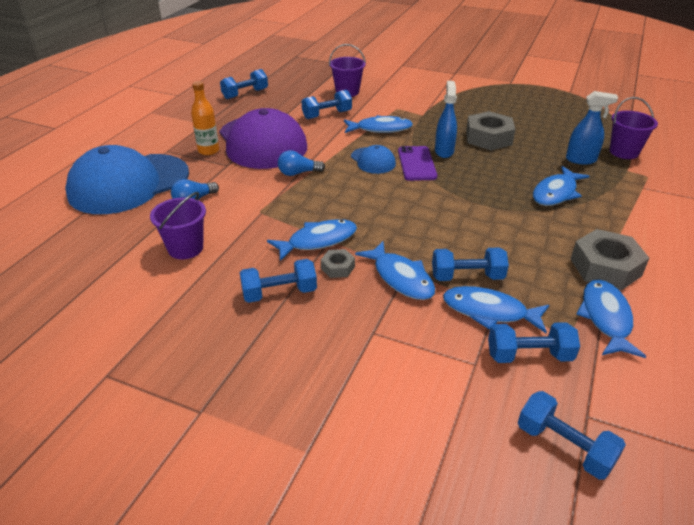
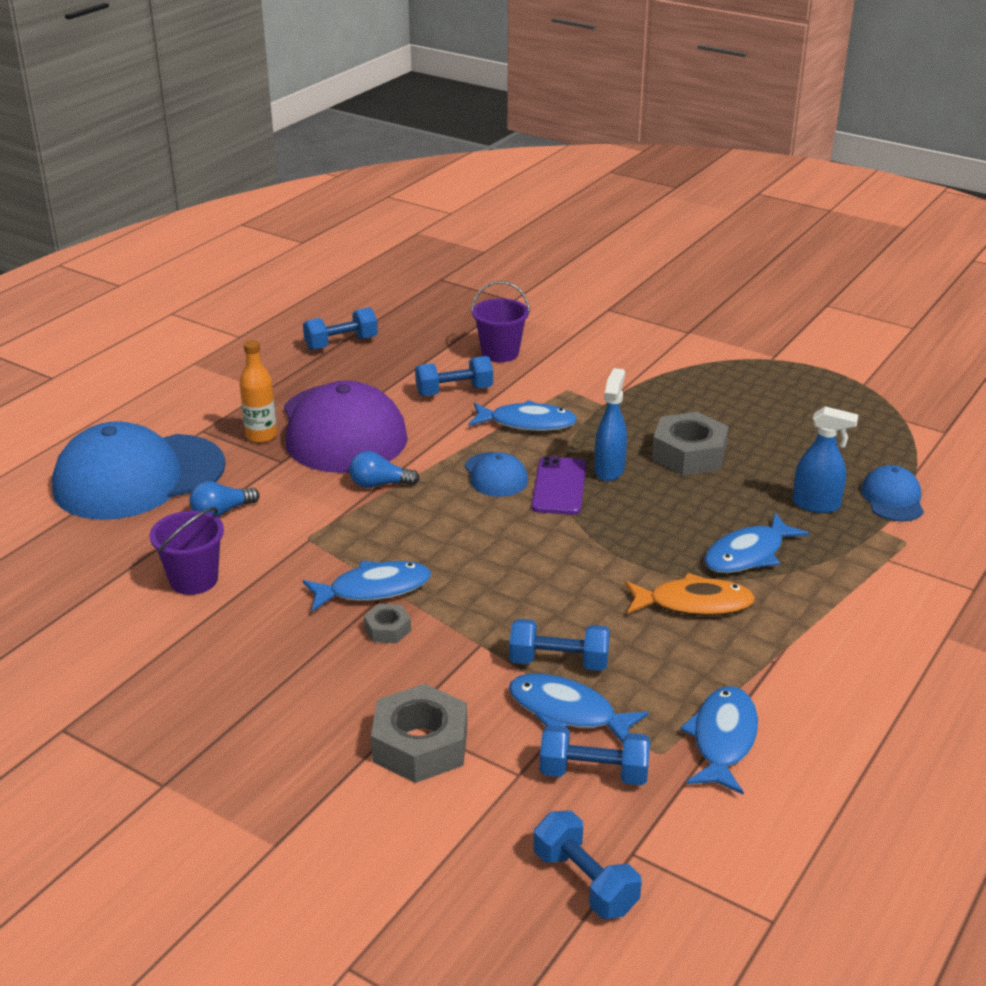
camera: 10 degrees right, 5 degrees down
(279, 293) = (299, 654): blue dumbbell -> none
(401, 278) = (467, 653): blue fish -> none
(538, 227) = (694, 603): none -> orange fish
(605, 267) = (761, 672): grey nut -> grey nut (420, 745)
(624, 152) = (892, 498): purple bucket -> blue cap

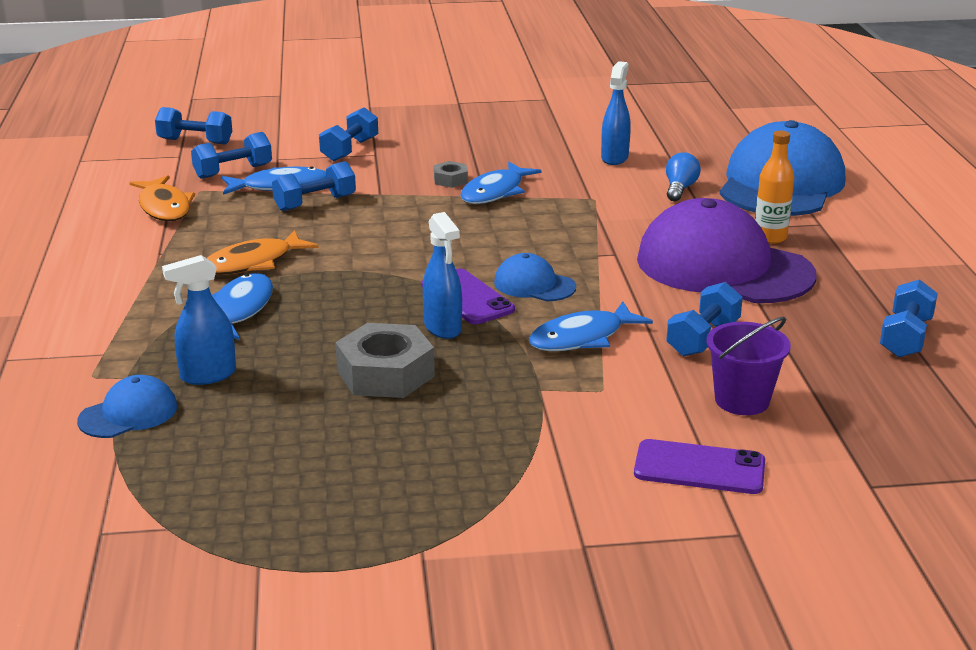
camera: 140 degrees right, 5 degrees down
(194, 580) = (614, 158): purple bucket -> blue spray bottle
(379, 484) = (611, 244): blue light bulb -> none
(420, 745) = (350, 150): grey nut -> blue dumbbell
(581, 336) = (699, 468): none -> purple phone
(723, 739) = (164, 207): blue fish -> orange fish
(892, 498) = (128, 414): blue cap -> blue cap turned 90 degrees counterclockwise

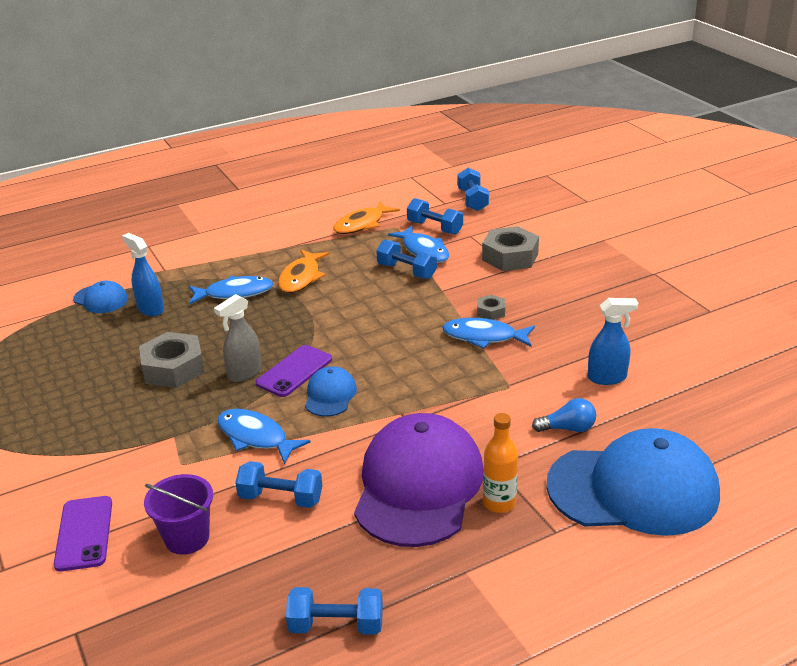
camera: 70 degrees right, 5 degrees up
(253, 263) = (301, 278): orange fish -> orange fish turned 105 degrees counterclockwise
(350, 150) = (510, 256): blue dumbbell -> grey nut
(443, 328) = (244, 373): blue spray bottle -> grey spray bottle

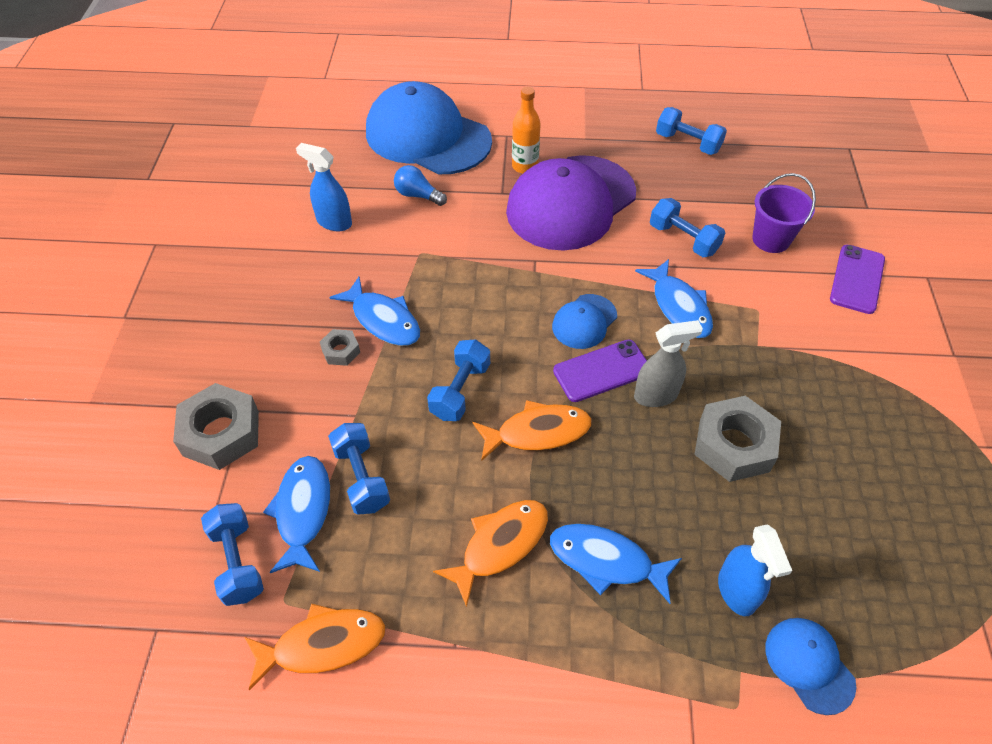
camera: 150 degrees left, 20 degrees up
(316, 325) = (538, 432): none -> orange fish
(472, 200) = (113, 609): blue dumbbell -> blue dumbbell (460, 391)

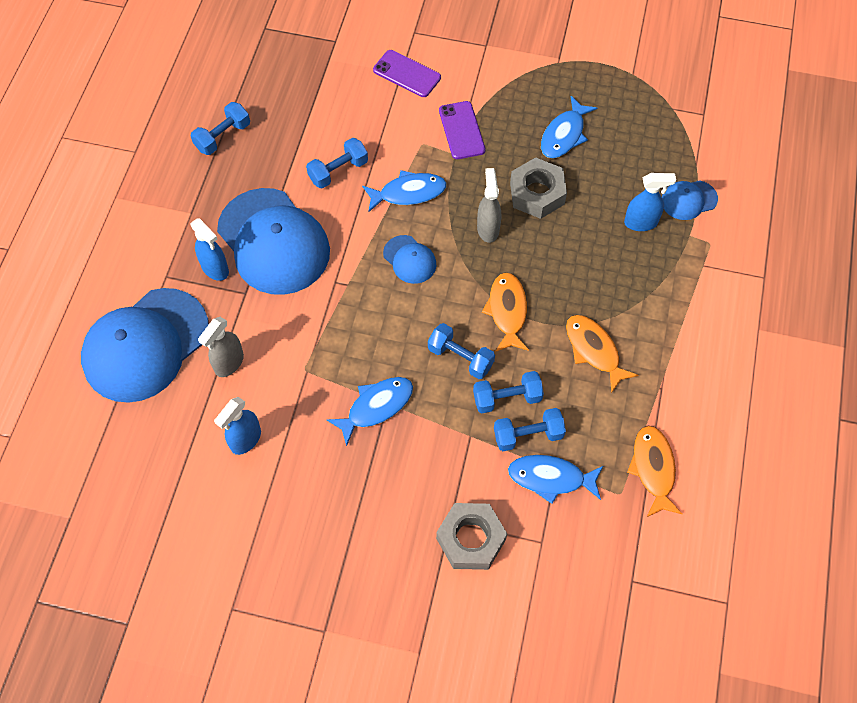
camera: 80 degrees left, 10 degrees up
(238, 562) = (586, 525): blue dumbbell -> blue dumbbell (507, 398)
(341, 351) = (403, 442): grey nut -> none
(418, 195) = (229, 363): blue light bulb -> grey spray bottle
(525, 166) = (215, 269): orange bottle -> blue spray bottle
(571, 203) = (273, 241): purple cap -> blue cap
(602, 371) = (459, 258): purple phone -> purple phone (461, 130)
(606, 561) = (612, 289): blue fish -> blue fish (564, 135)
(771, 239) = (353, 113): purple bucket -> none

